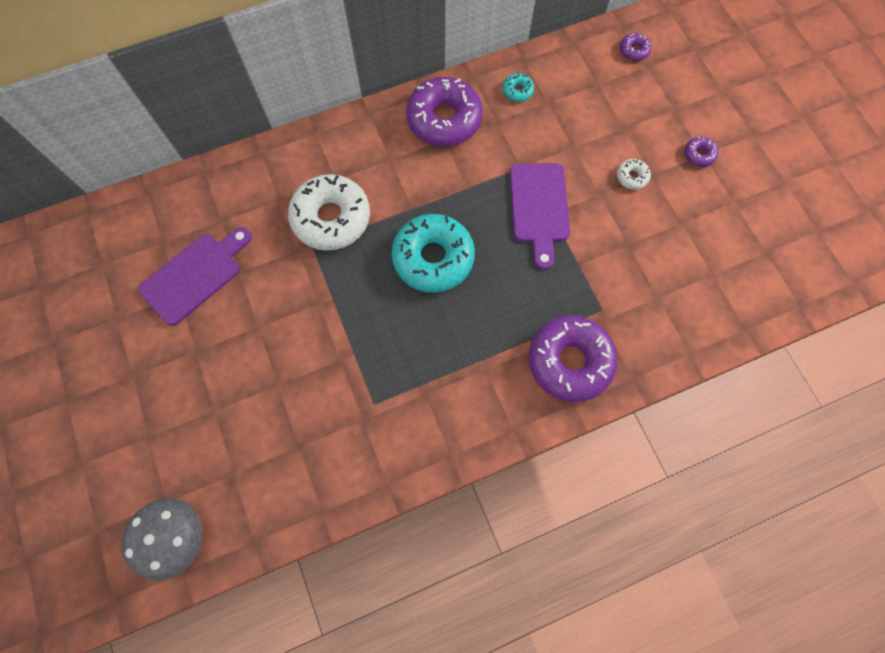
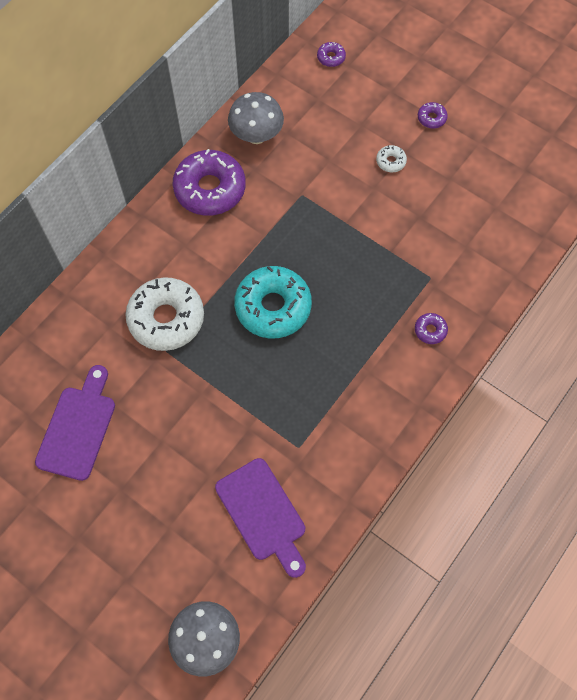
camera: 30 degrees left, 5 degrees down
(517, 91) = (256, 135): turquoise donut -> grey mushroom
(539, 208) = (333, 223): purple cutting board -> purple cutting board (263, 513)
(569, 361) = (430, 330): purple donut -> purple donut, size x0.43

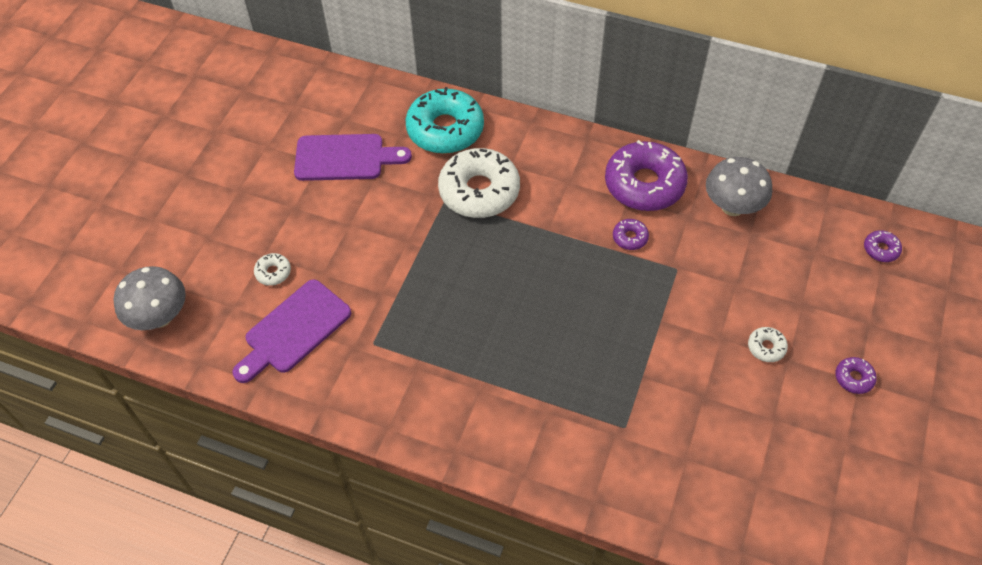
camera: 75 degrees right, 10 degrees down
(192, 521) = (273, 272): none -> white donut
(273, 307) = (526, 278): turquoise donut -> turquoise donut (445, 129)
(430, 330) = (554, 442): purple donut -> purple donut (630, 237)

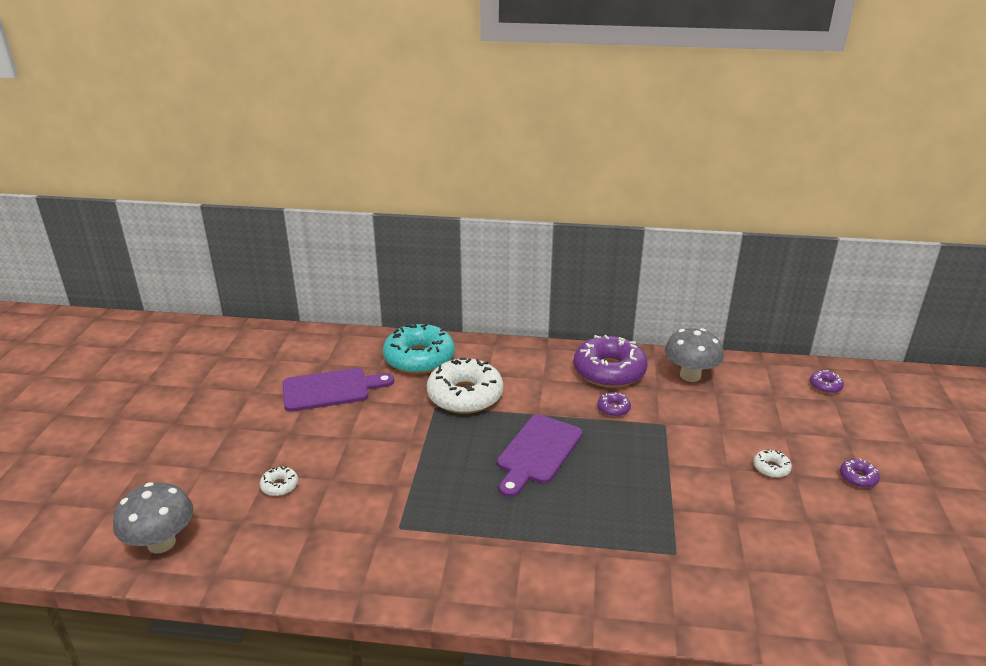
camera: 15 degrees left, 25 degrees down
(294, 330) = (312, 530): purple cutting board -> purple cutting board (537, 452)

